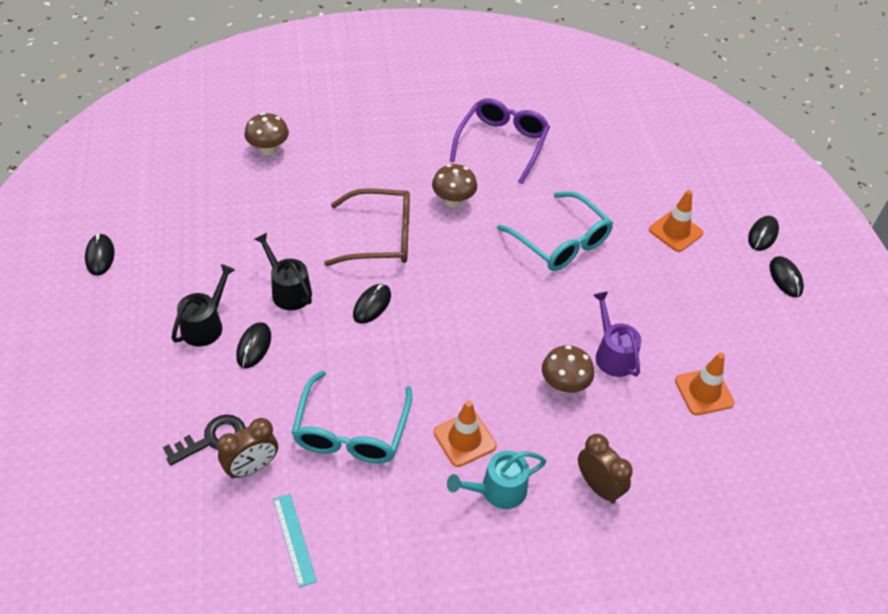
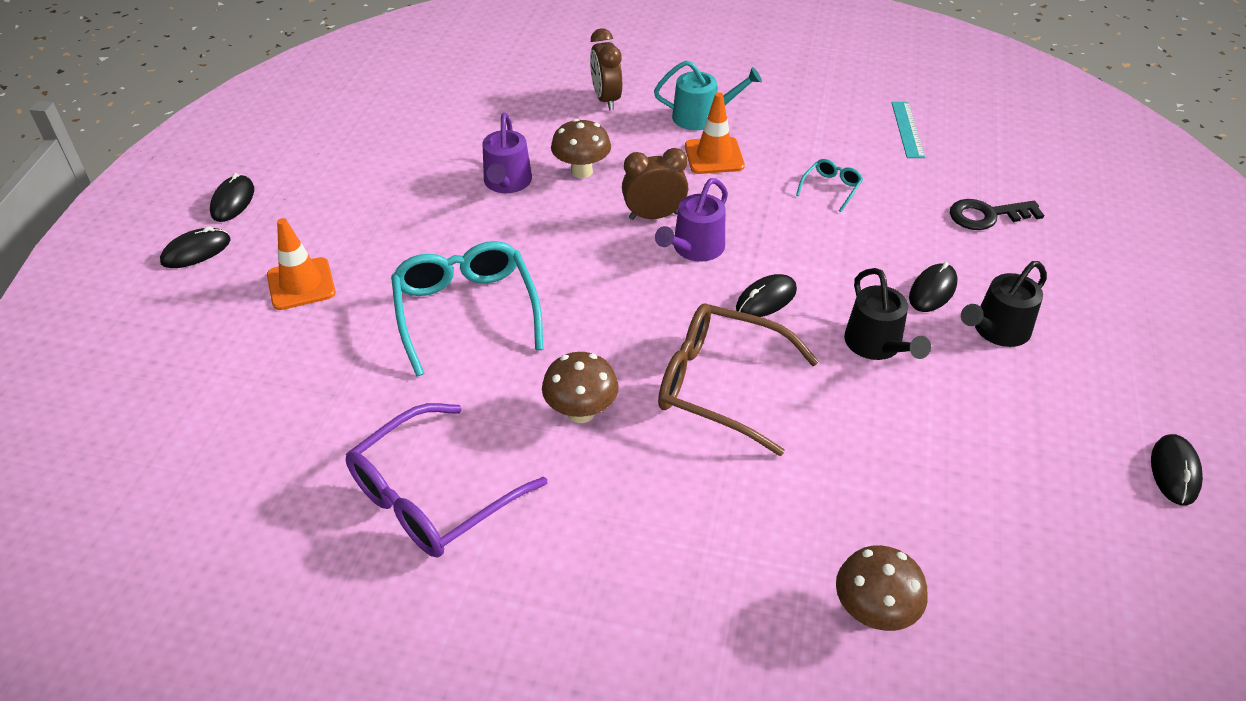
camera: 155 degrees left, 5 degrees down
(252, 467) = (944, 185): brown clock -> brown clock (654, 216)
(351, 431) = (831, 188): turquoise glasses -> turquoise glasses, size x0.45
(438, 334) = (694, 248): none -> purple watering can
(704, 392) = (442, 134): orange traffic cone -> none

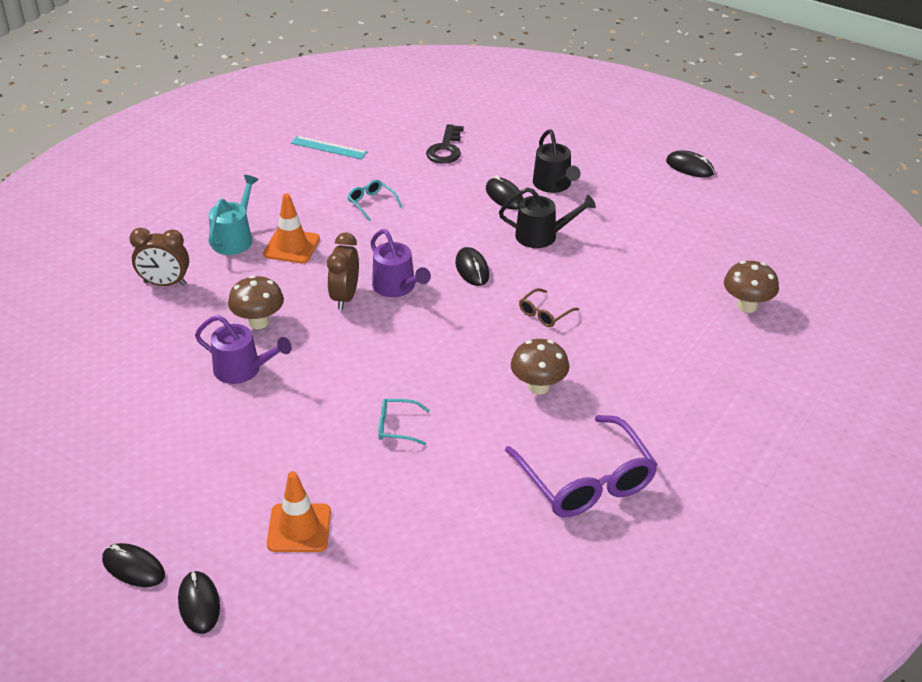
camera: 70 degrees left, 5 degrees down
(466, 311) = (397, 427): turquoise glasses -> turquoise glasses, size x0.45
(721, 385) = (544, 313): brown glasses -> brown glasses, size x0.45

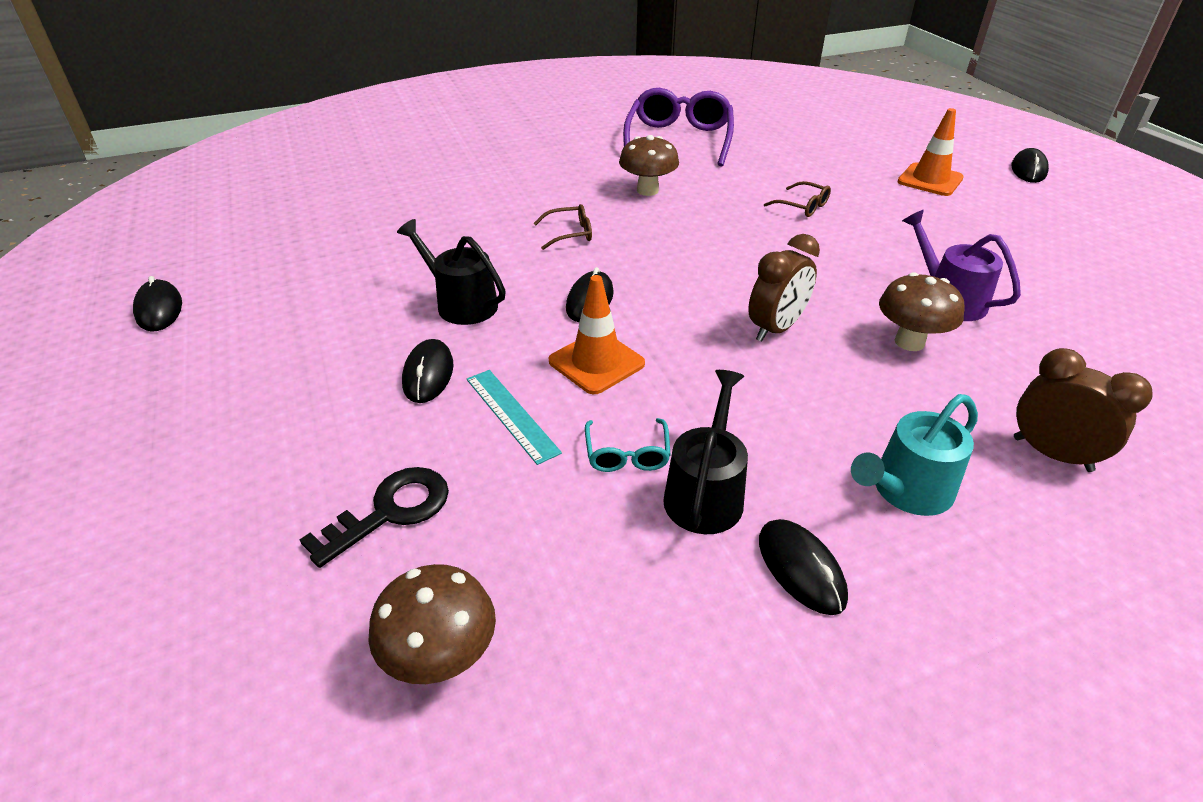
camera: 145 degrees left, 0 degrees up
(133, 568) = (1088, 200): black mouse -> black mouse (801, 569)
(291, 246) = (810, 431): orange traffic cone -> orange traffic cone (596, 362)
(329, 147) = (594, 646): turquoise ruler -> turquoise ruler (511, 415)
(397, 287) = (700, 316): purple watering can -> none
(397, 427) = (802, 206): turquoise glasses -> brown glasses
(554, 185) = (343, 361): black watering can -> black watering can (705, 493)
(747, 306) = (389, 178): brown mushroom -> brown mushroom (441, 658)

